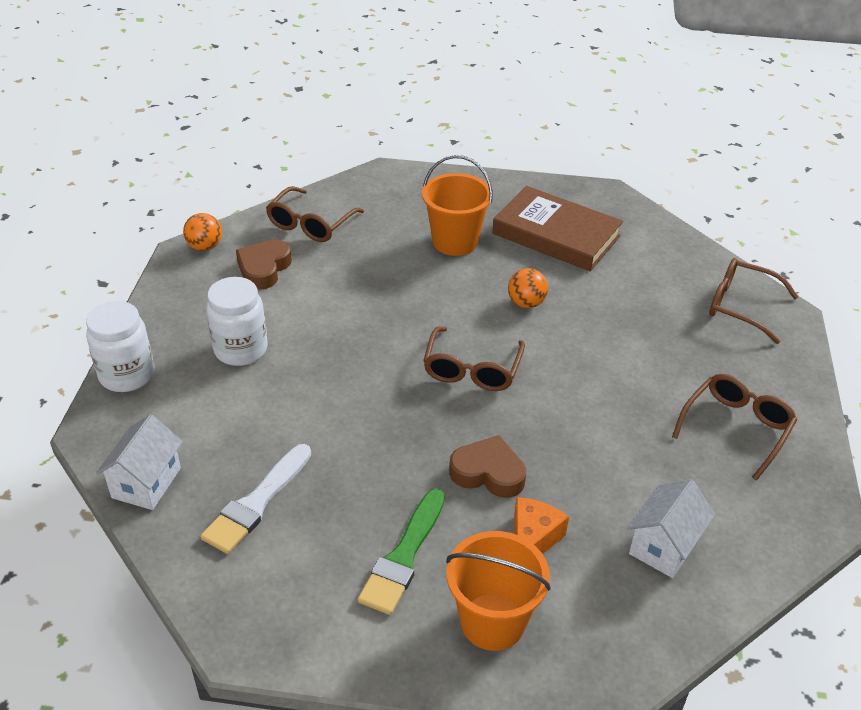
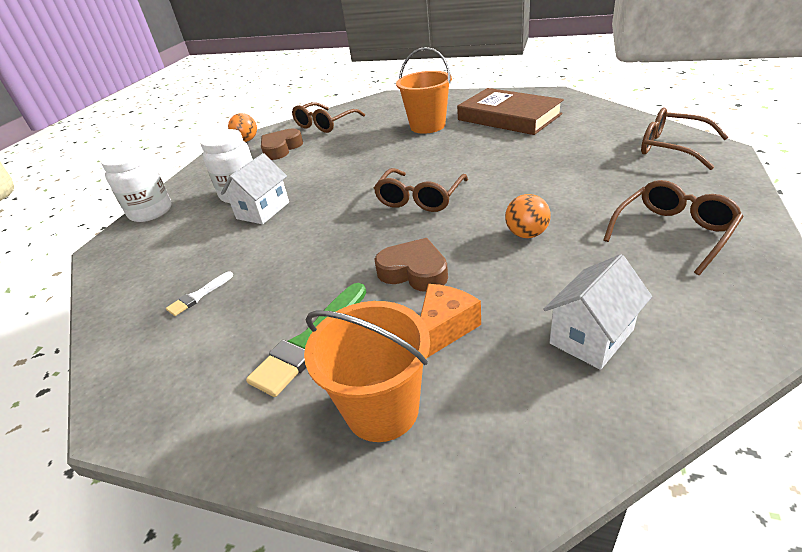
camera: 15 degrees right, 5 degrees down
(146, 483) = (120, 281): white house -> white house (263, 210)
(256, 503) = (198, 296): white brush -> white brush, size x0.52
(526, 303) = (476, 156): orange ball -> orange ball (526, 234)

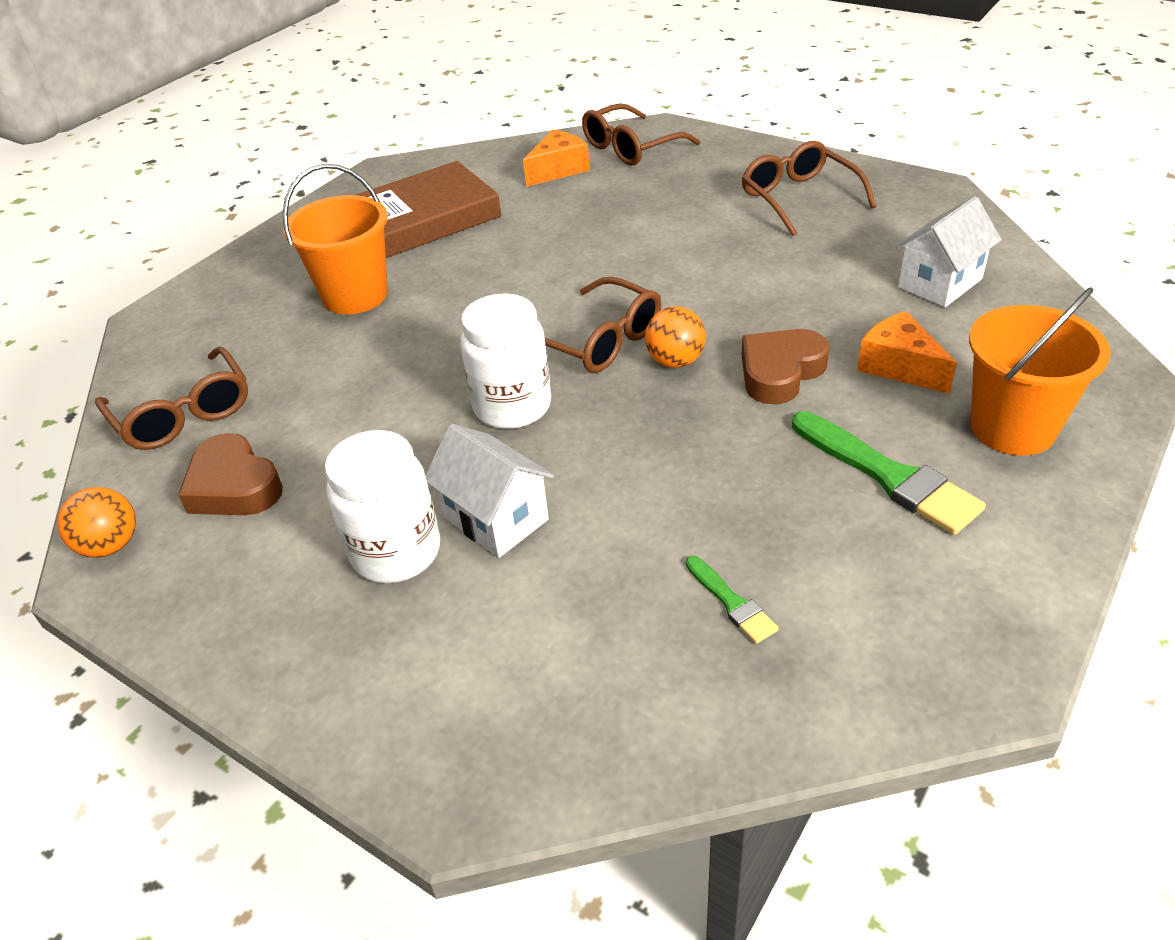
camera: 75 degrees left, 5 degrees up
(151, 212) = (344, 718): white jar -> white jar (512, 406)
(198, 296) = (732, 602): white brush -> green brush
(526, 234) = (748, 278): orange ball -> orange ball (675, 361)
(591, 336) = (939, 283): white house -> white house turned 75 degrees clockwise
(609, 134) = (558, 170): none -> orange cheese

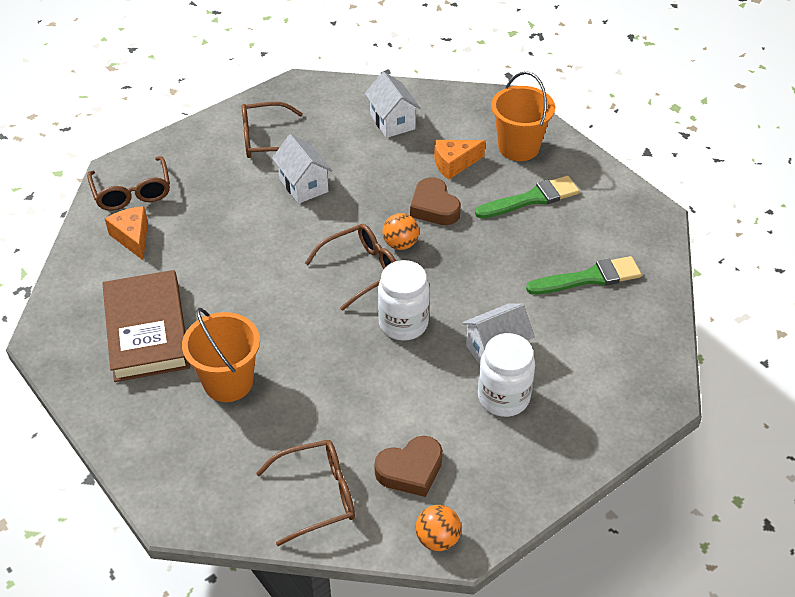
camera: 75 degrees left, 5 degrees up
(732, 602) = (589, 278): green brush -> green brush, size x1.91
(734, 249) = (303, 185): none -> white house

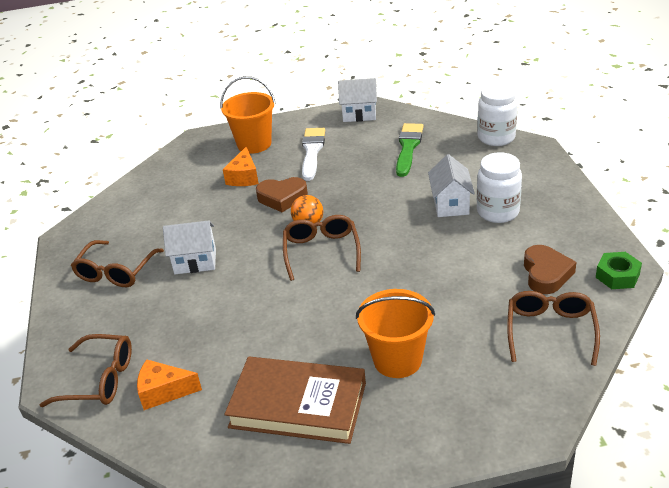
camera: 60 degrees left, 10 degrees down
(392, 122) = (166, 196): white house -> white house (359, 114)
(403, 323) = (395, 242): white jar -> white jar (496, 137)
(437, 539) = (617, 276): orange ball -> green nut
(531, 199) = (312, 151): green brush -> white brush

